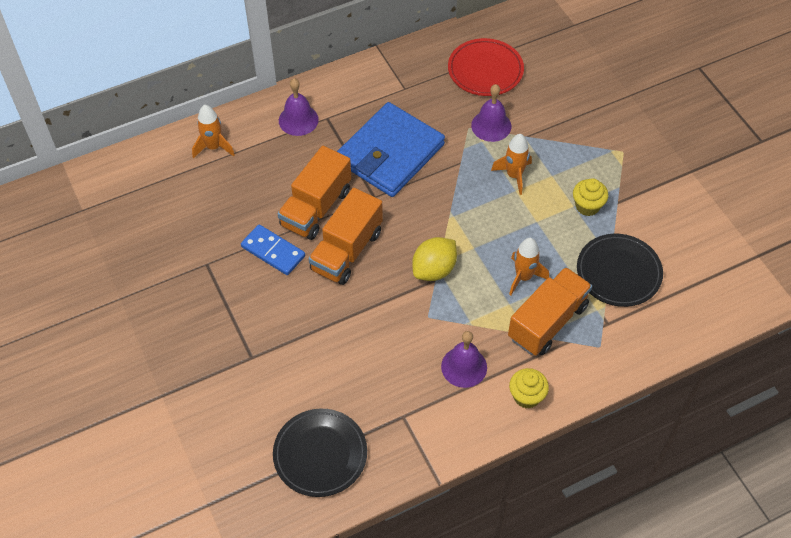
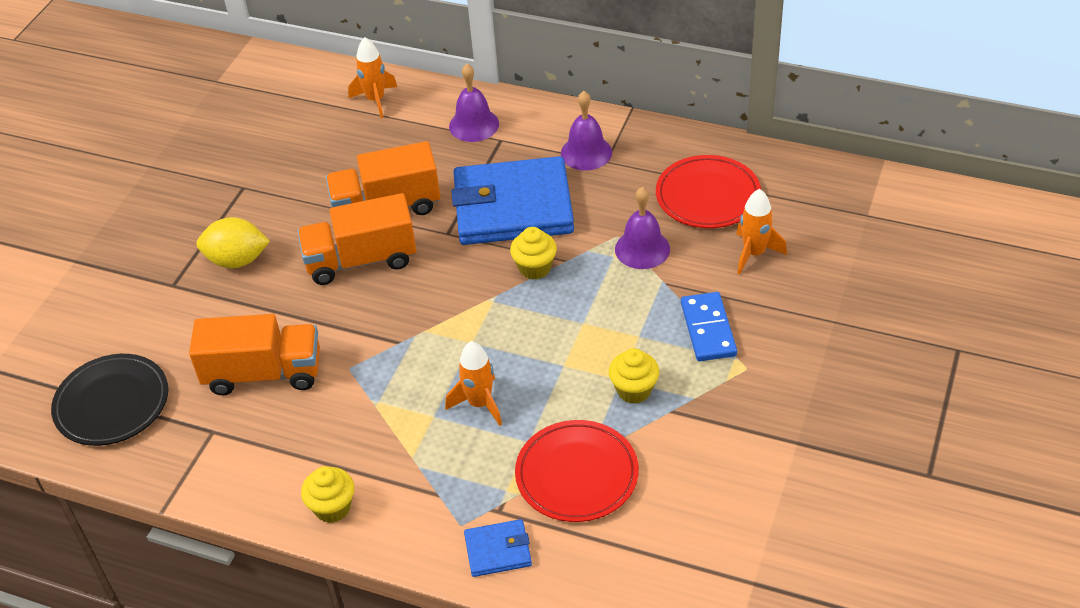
camera: 50 degrees right, 10 degrees down
(273, 251) = (304, 216): blue domino -> blue domino (708, 329)
(434, 270) = (410, 333): yellow lemon -> yellow lemon (237, 260)
(450, 179) = (535, 268): none -> yellow cupcake
(464, 367) = (317, 435): purple bell -> purple bell (586, 152)
(514, 175) = (600, 308): orange rocket -> orange rocket (754, 253)
(547, 322) = (444, 461): orange truck -> orange truck (263, 373)
(618, 272) = (577, 475): black plate -> red plate
(634, 343) = (498, 550): none -> blue wallet

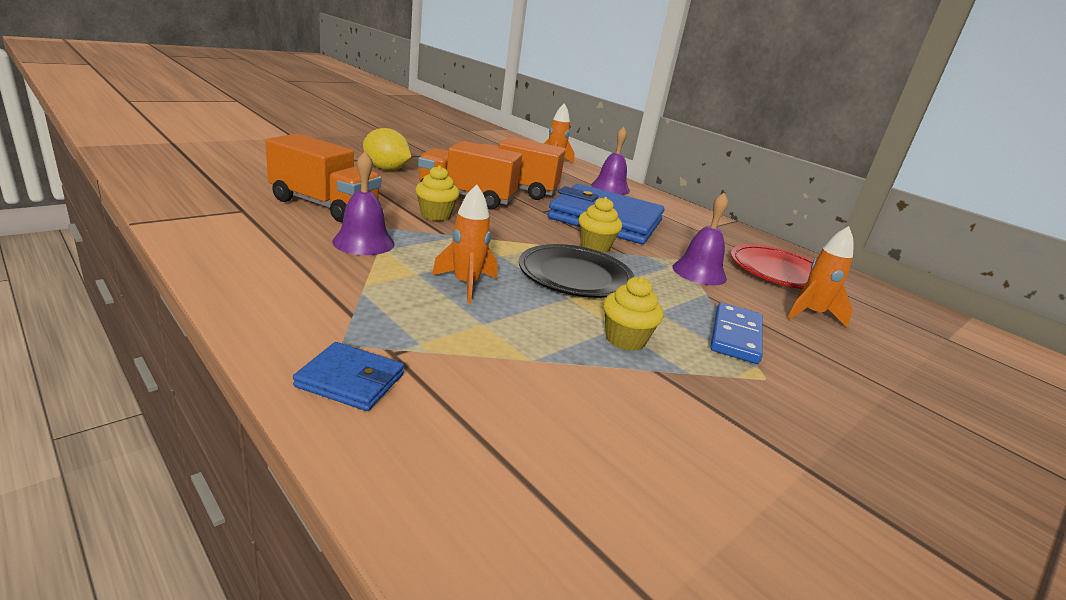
camera: 20 degrees right, 20 degrees down
(112, 403) = (206, 176): black plate -> black plate (575, 276)
(332, 508) = (251, 279): yellow cupcake -> yellow cupcake (435, 215)
(577, 475) = (506, 367): red plate -> none
(586, 152) = (685, 222): purple bell -> purple bell (363, 242)

